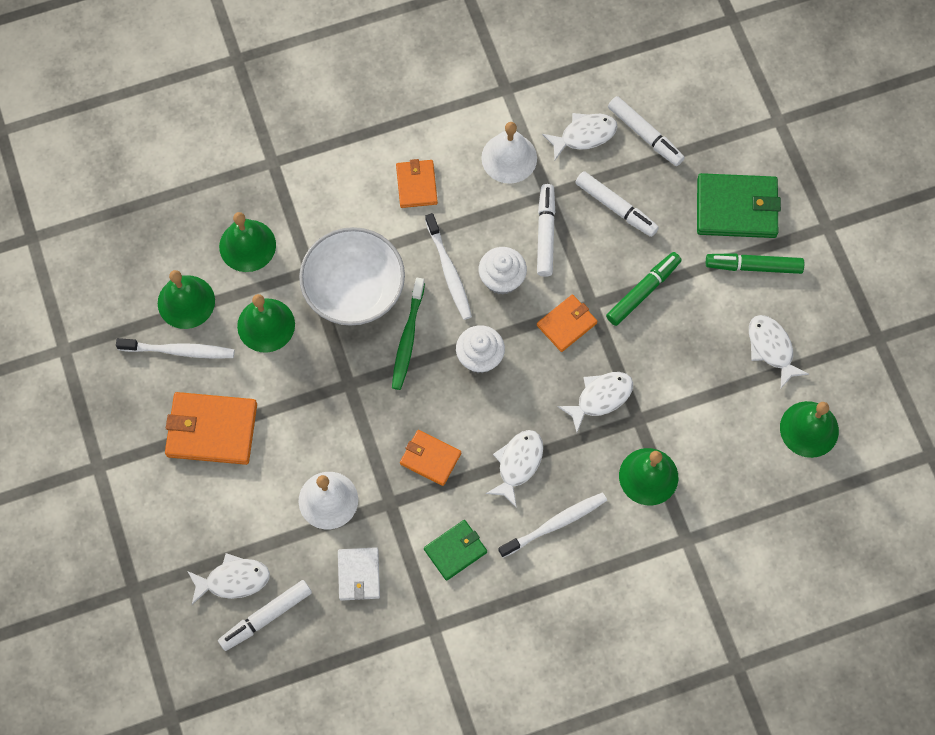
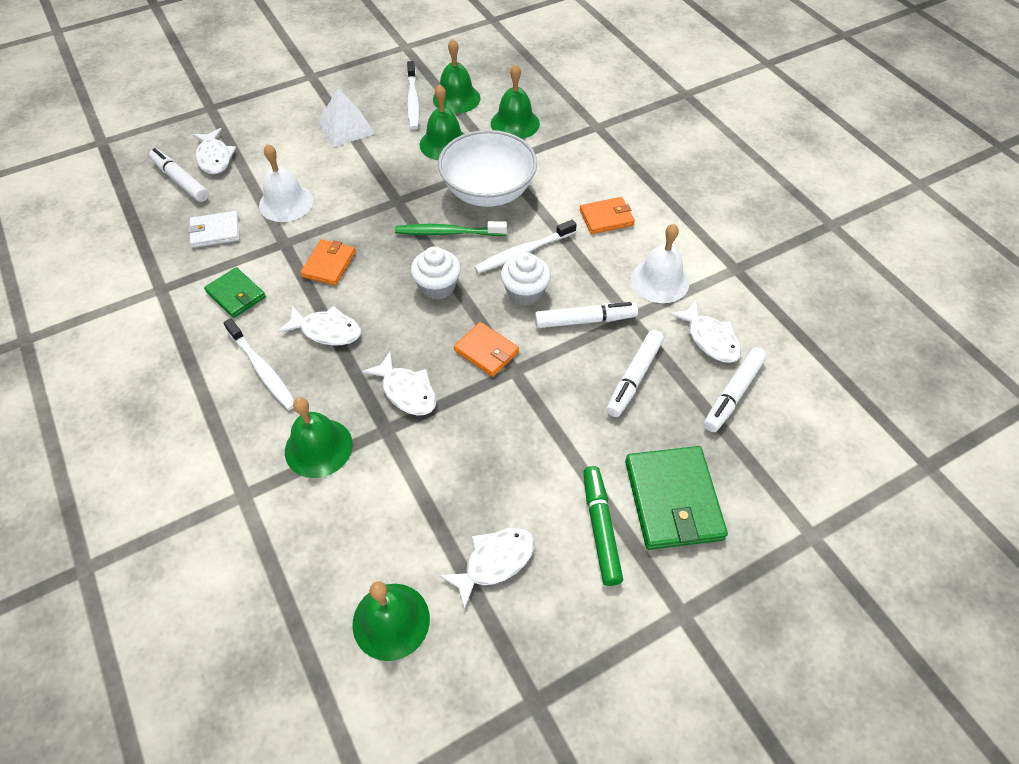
camera: 80 degrees right, 15 degrees down
(211, 430) = (346, 127): orange wallet -> white pyramid
(643, 291) = (539, 415): green marker -> none

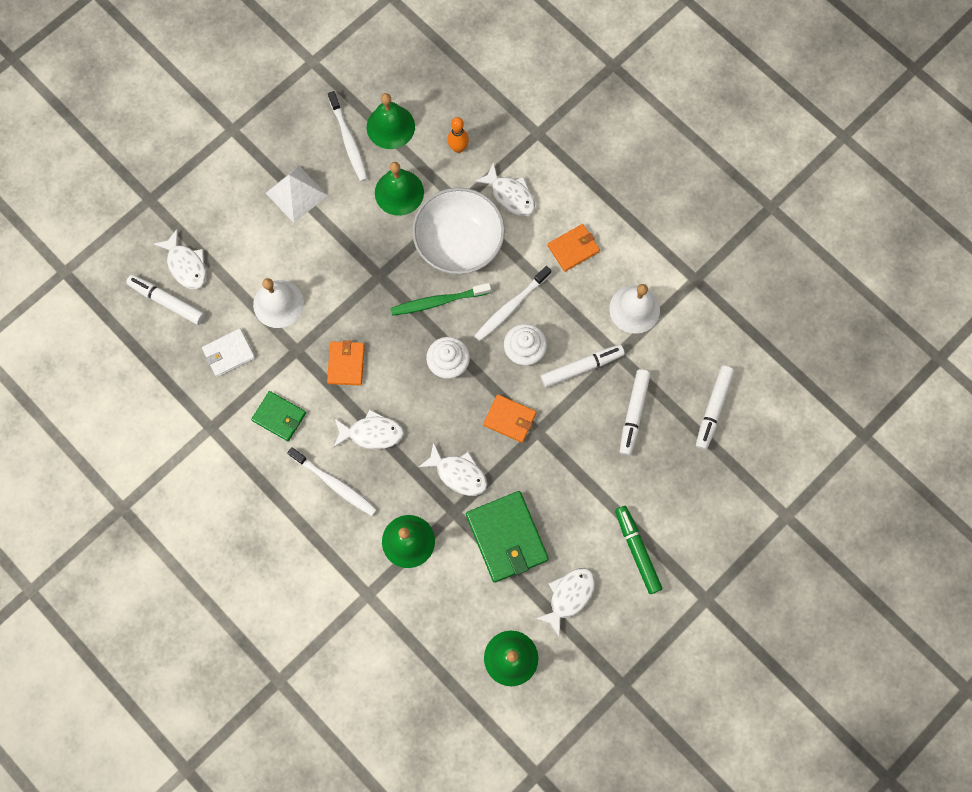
camera: 15 degrees left, 20 degrees up
(515, 123) = (458, 148): green bell -> orange bowling pin
(673, 500) = (684, 514): green wallet -> green wallet (507, 537)
(710, 339) = (686, 360): white fish -> white fish (510, 195)

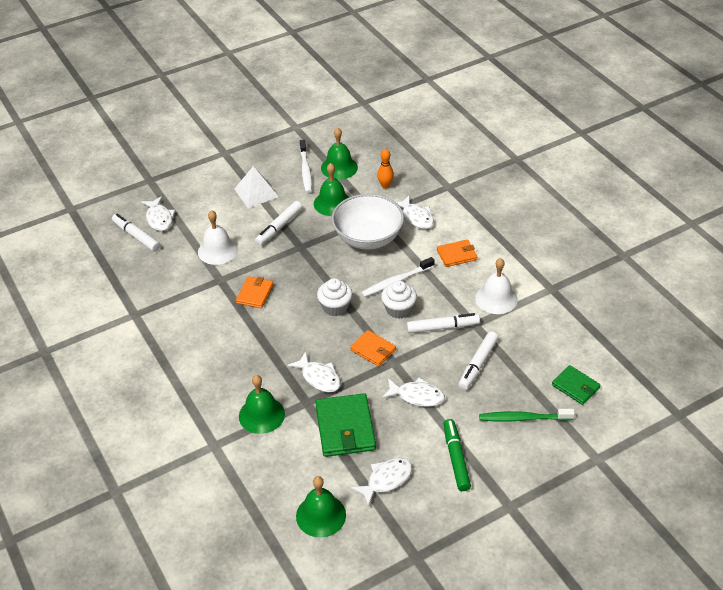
camera: 15 degrees right, 30 degrees down
(229, 353) = (168, 273): white wallet -> none
(279, 416) = (190, 317): green wallet -> green wallet (575, 386)
(334, 484) = (216, 366): white toothbrush -> none
(372, 433) = (258, 339): white fish -> white fish (417, 396)
(438, 301) = (340, 269): green toothbrush -> green toothbrush (524, 418)
(713, 409) = (547, 373): white marker -> white marker (279, 227)

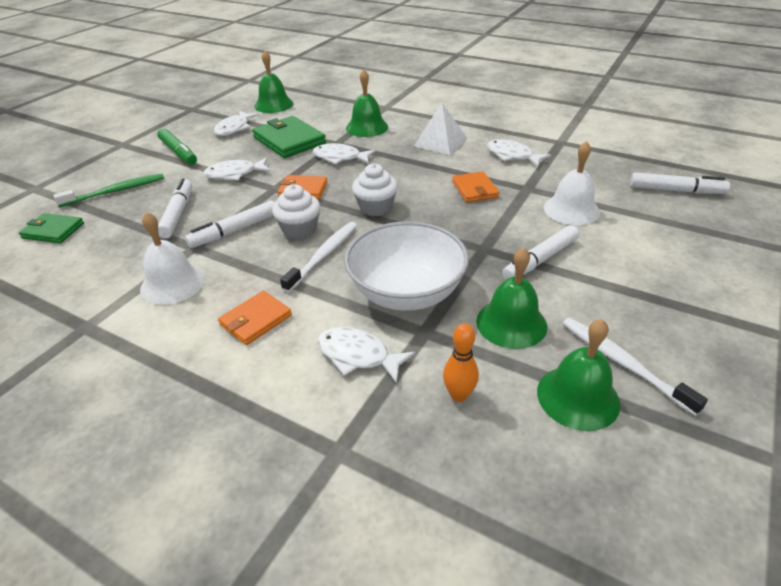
camera: 150 degrees right, 5 degrees down
(159, 218) = (689, 214): white fish -> white fish (512, 156)
(256, 192) = (636, 292): white pyramid -> white pyramid (440, 142)
(279, 227) = (540, 260): white marker -> white marker turned 135 degrees counterclockwise

